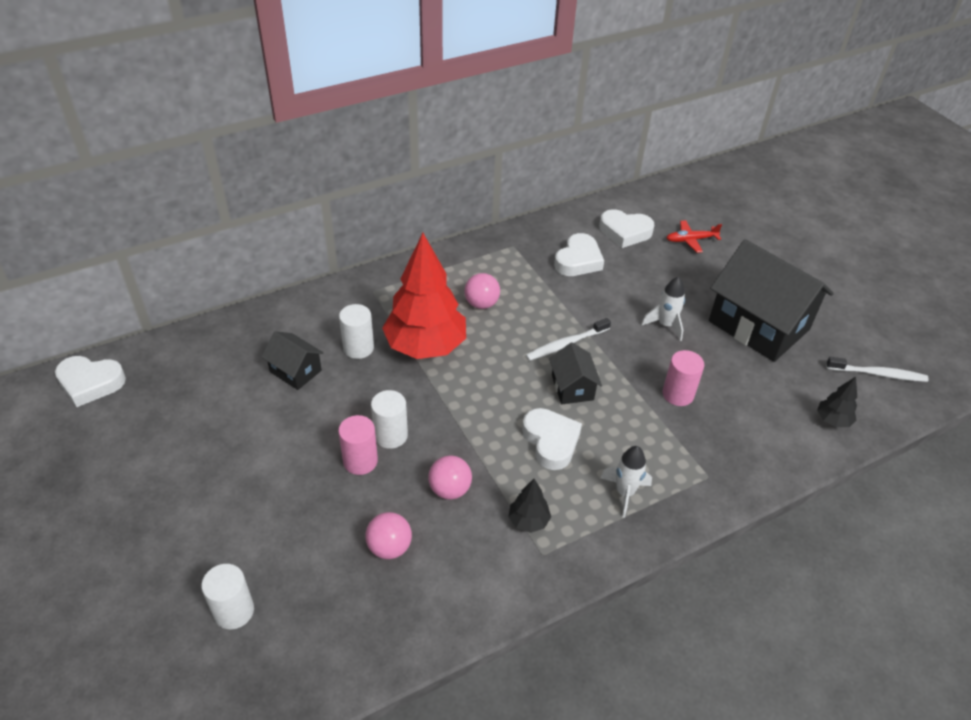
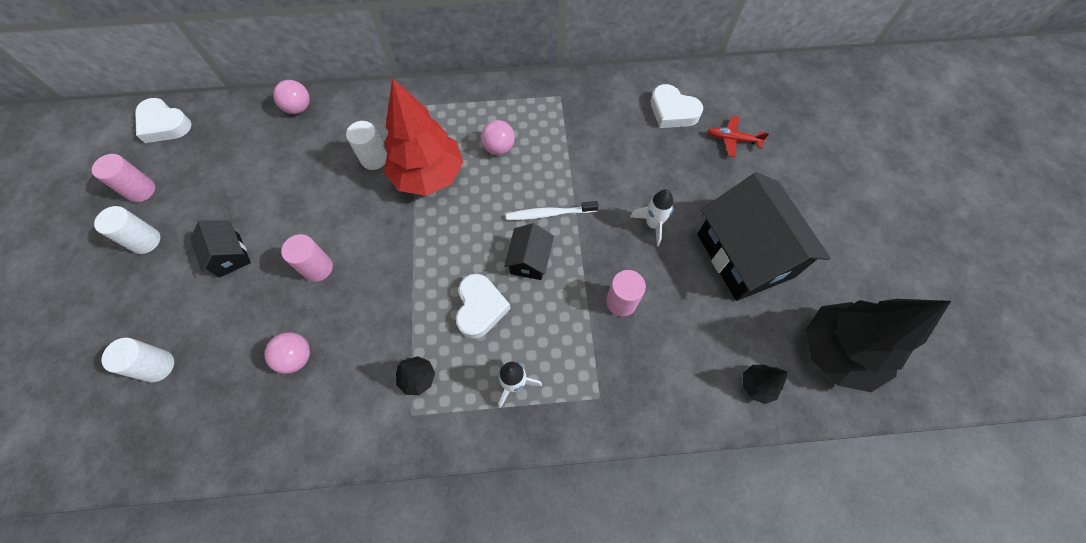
camera: 25 degrees right, 20 degrees up
(102, 453) = (141, 190): none -> pink cylinder
(295, 371) = (314, 164): black house -> black house (230, 255)
(391, 435) = (354, 252): white cylinder -> white cylinder (145, 241)
(450, 489) = (372, 322): pink ball -> pink ball (299, 108)
(578, 260) = (611, 129): white heart -> none
(878, 374) = (837, 352): white toothbrush -> black tree

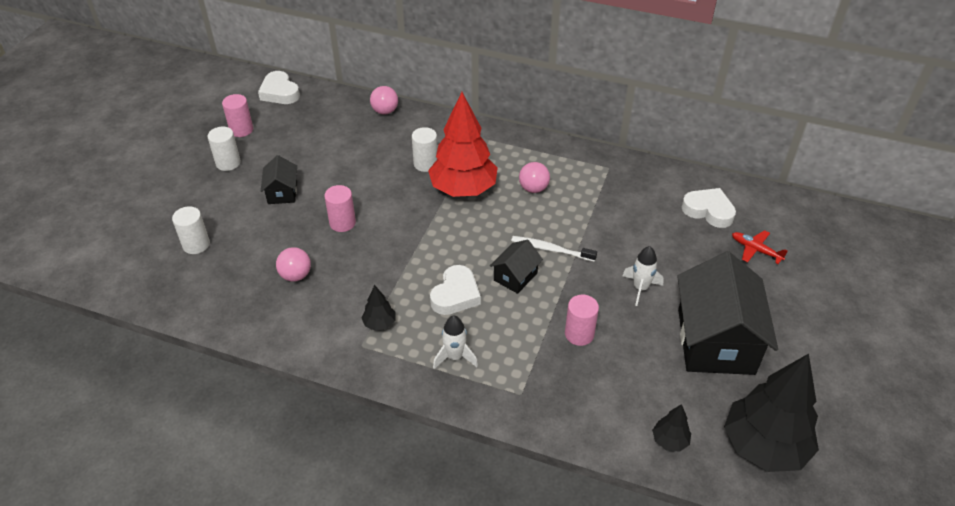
camera: 25 degrees right, 20 degrees down
(672, 111) = (708, 211): white heart -> white heart turned 150 degrees clockwise

